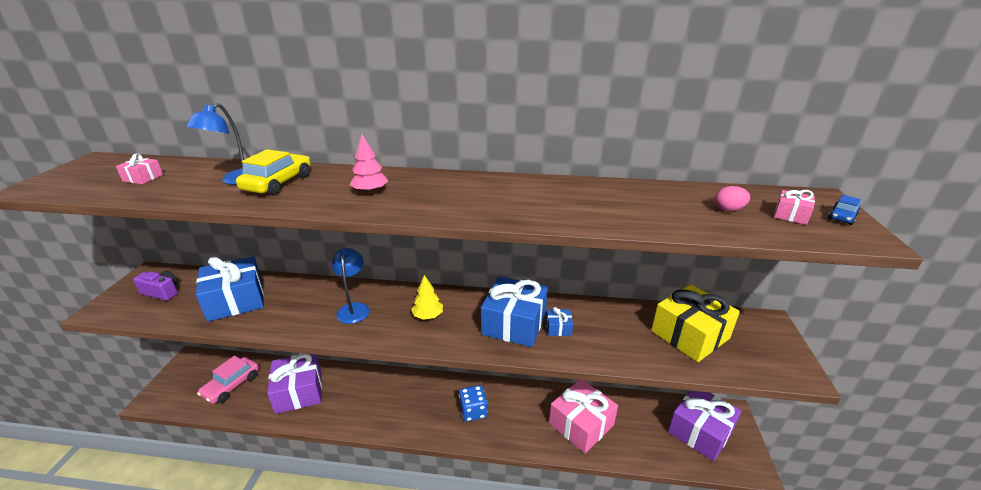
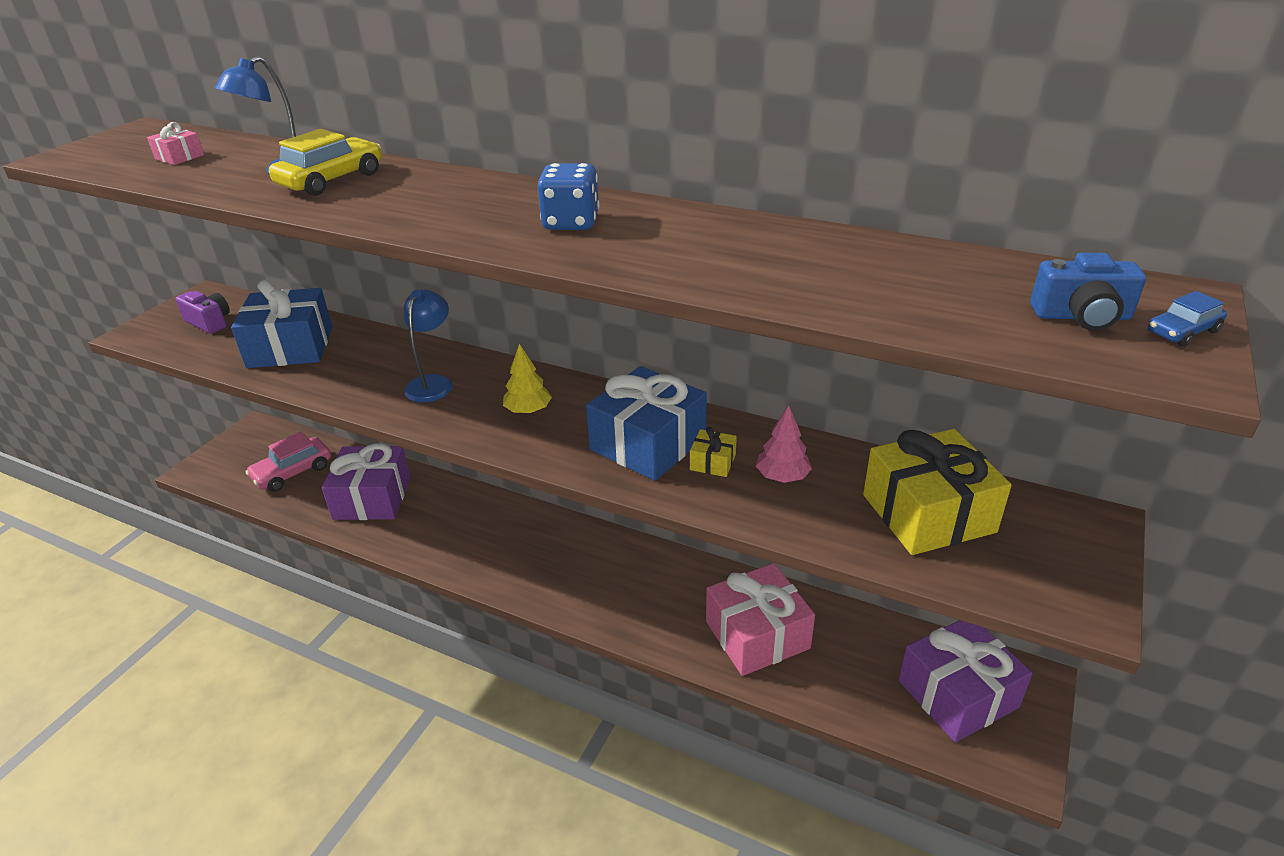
camera: 20 degrees right, 5 degrees up
(370, 191) = (440, 204): pink tree -> pink tree (782, 476)
(473, 411) = (598, 578): blue dice -> blue dice (571, 223)
(558, 328) = (712, 462): blue gift -> yellow gift
(728, 209) = (973, 294): pink egg -> none
(790, 215) = (1081, 316): pink gift -> blue camera

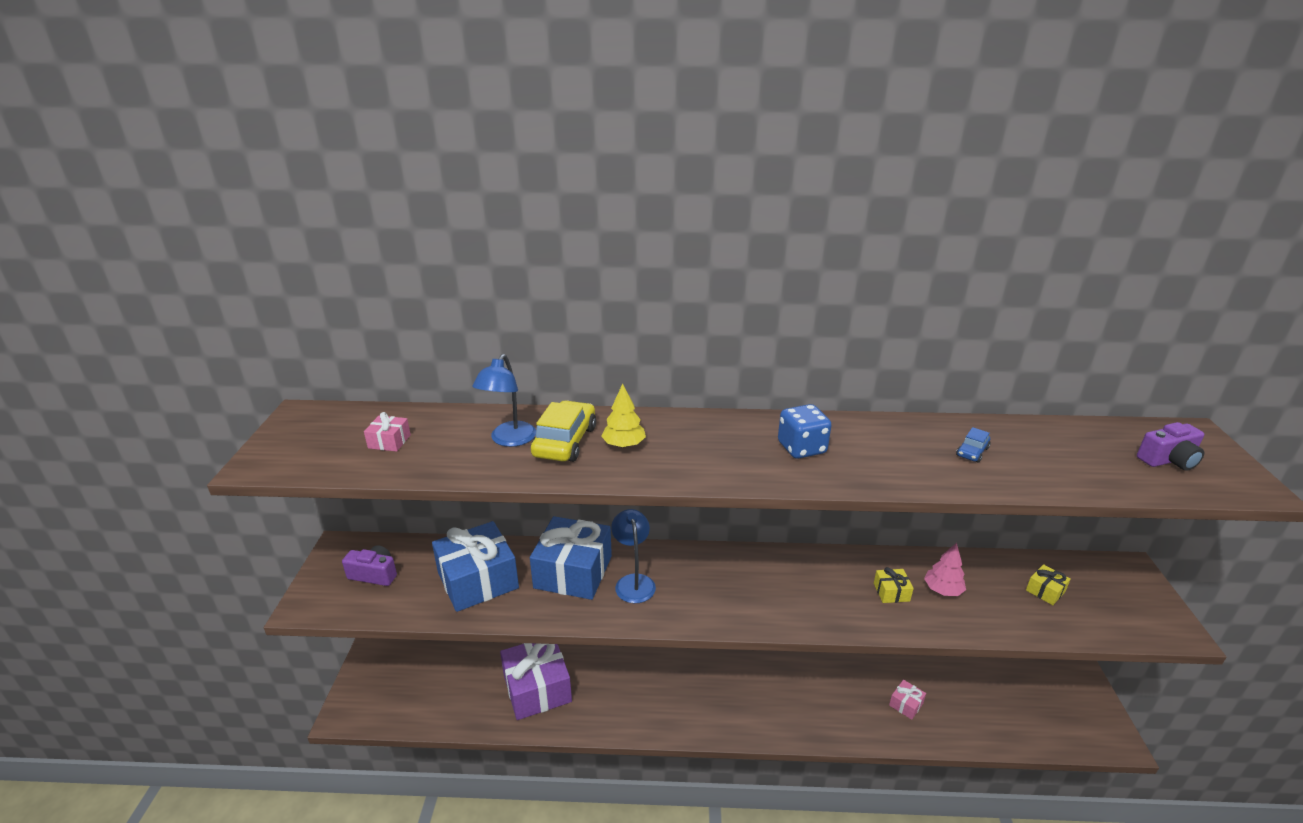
camera: 25 degrees left, 5 degrees down
(292, 472) = (444, 686): pink car -> none
(528, 410) = (729, 586): yellow tree -> yellow tree (623, 445)
(648, 443) = (837, 589): blue gift -> blue gift (573, 572)
(757, 634) = (906, 704): pink gift -> pink gift, size x0.43
(928, 513) = (1045, 591): yellow gift -> yellow gift, size x0.43
(957, 694) = (1049, 702): purple gift -> none
(1081, 316) = (1168, 460): blue camera -> purple camera
(1182, 332) = (1222, 460): blue car -> blue car (972, 452)

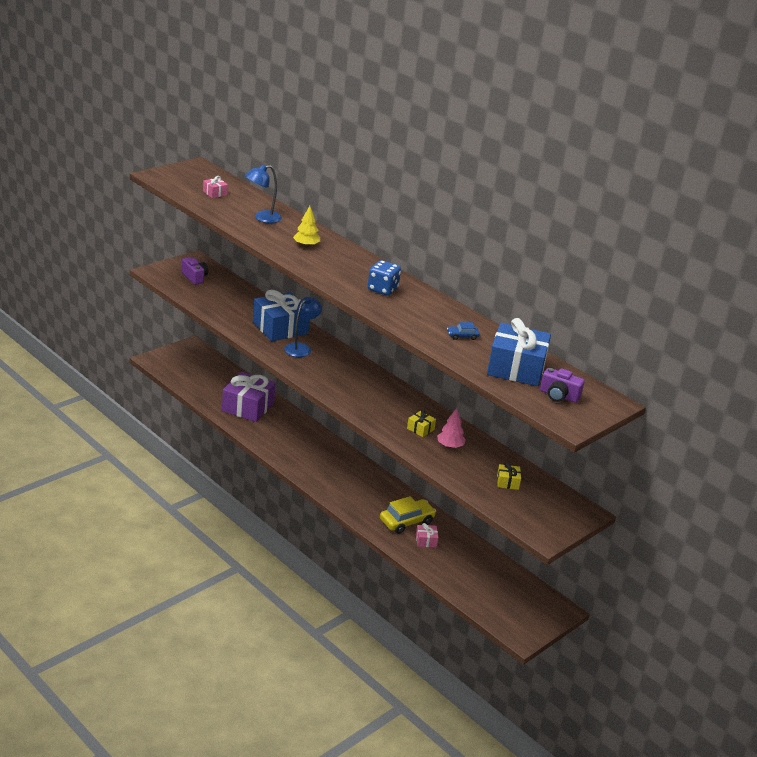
camera: 40 degrees right, 0 degrees up
(478, 580) = (234, 305): blue gift -> blue gift (516, 368)
(565, 442) = (284, 231): yellow car -> yellow car (406, 521)

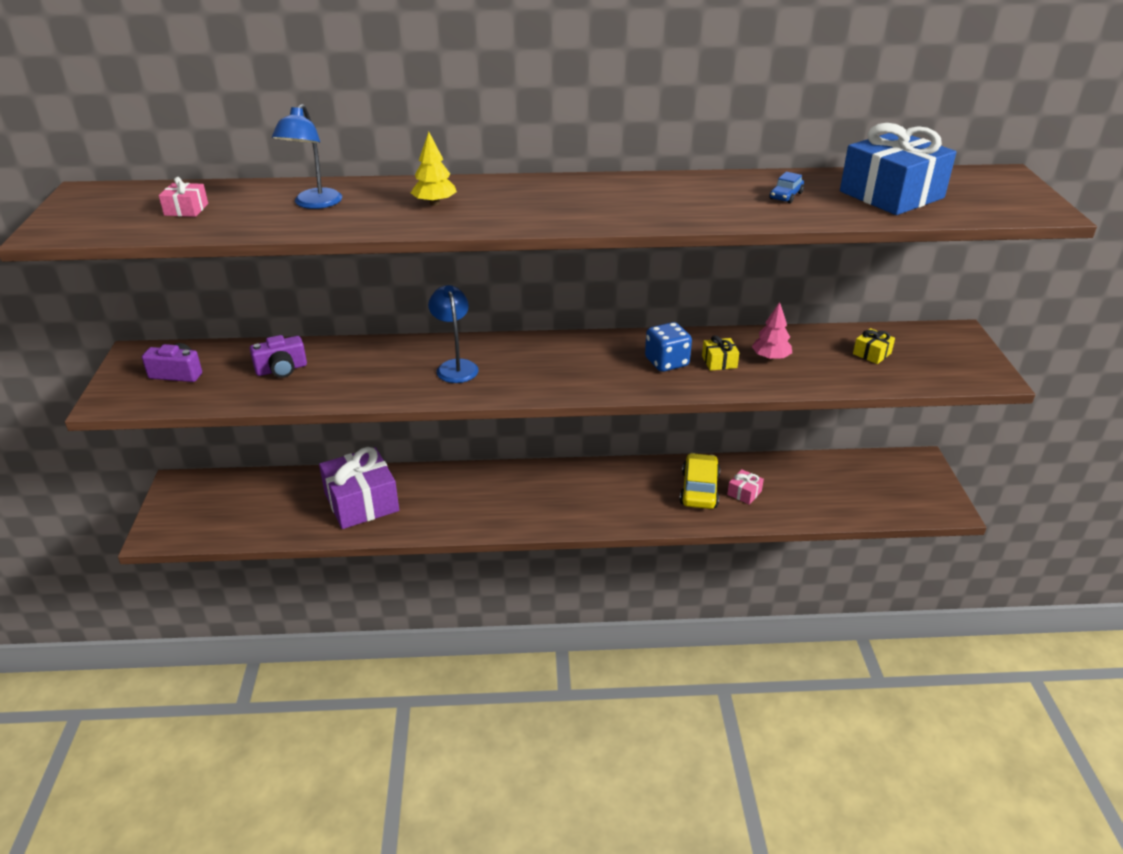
camera: 45 degrees left, 5 degrees up
(280, 328) = (391, 361): blue gift -> none
(382, 289) = (616, 199): blue dice -> blue dice (666, 362)
(558, 396) = (974, 195): purple camera -> purple camera (281, 369)

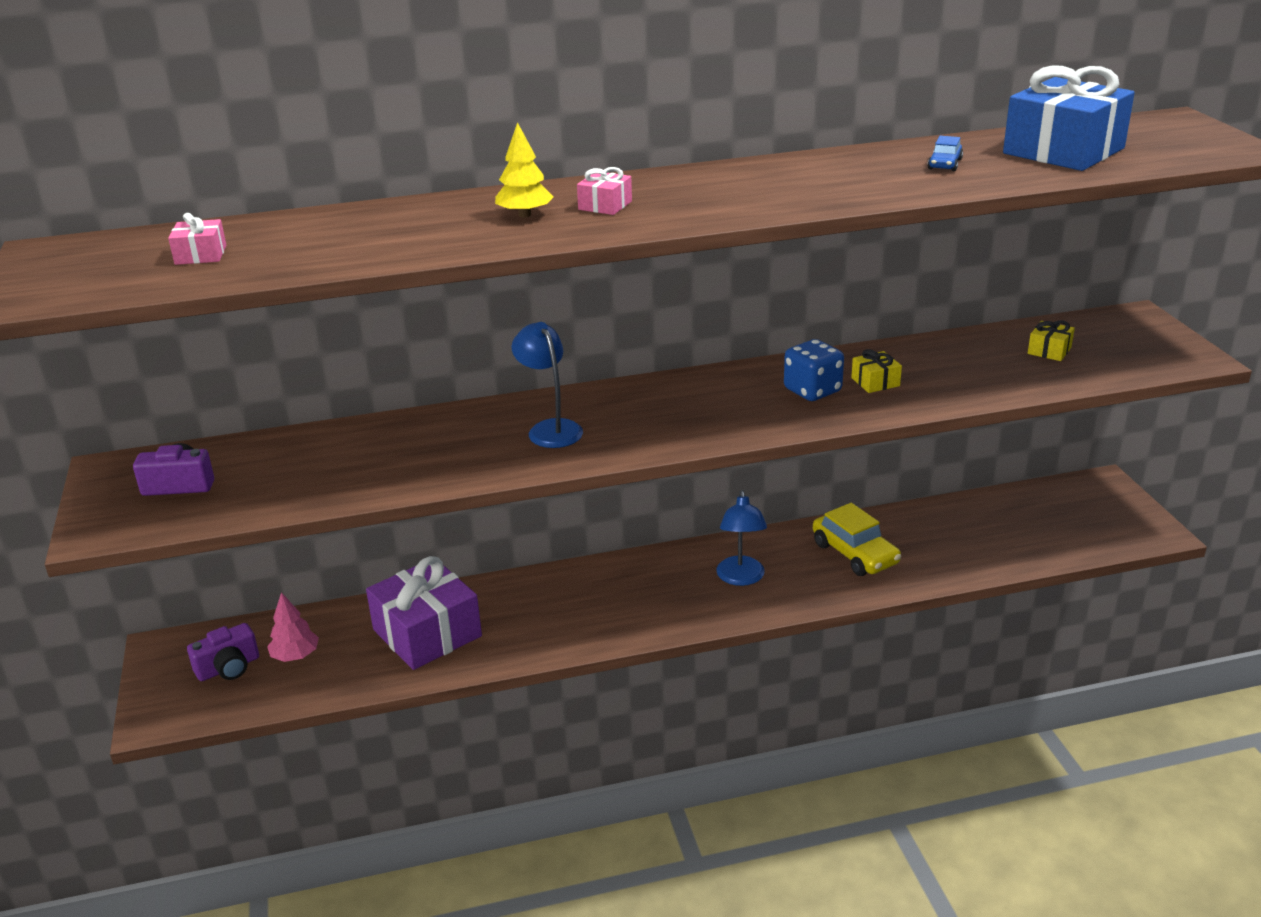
camera: 10 degrees left, 5 degrees down
(281, 369) = (321, 461): purple camera -> purple camera (228, 668)
(314, 204) = (369, 231): blue lamp -> blue lamp (741, 578)
(699, 489) = (855, 553): yellow car -> yellow car turned 150 degrees clockwise
(744, 493) = (910, 550): pink gift -> pink gift (605, 205)
(770, 358) = (934, 370): pink tree -> pink tree (295, 656)

